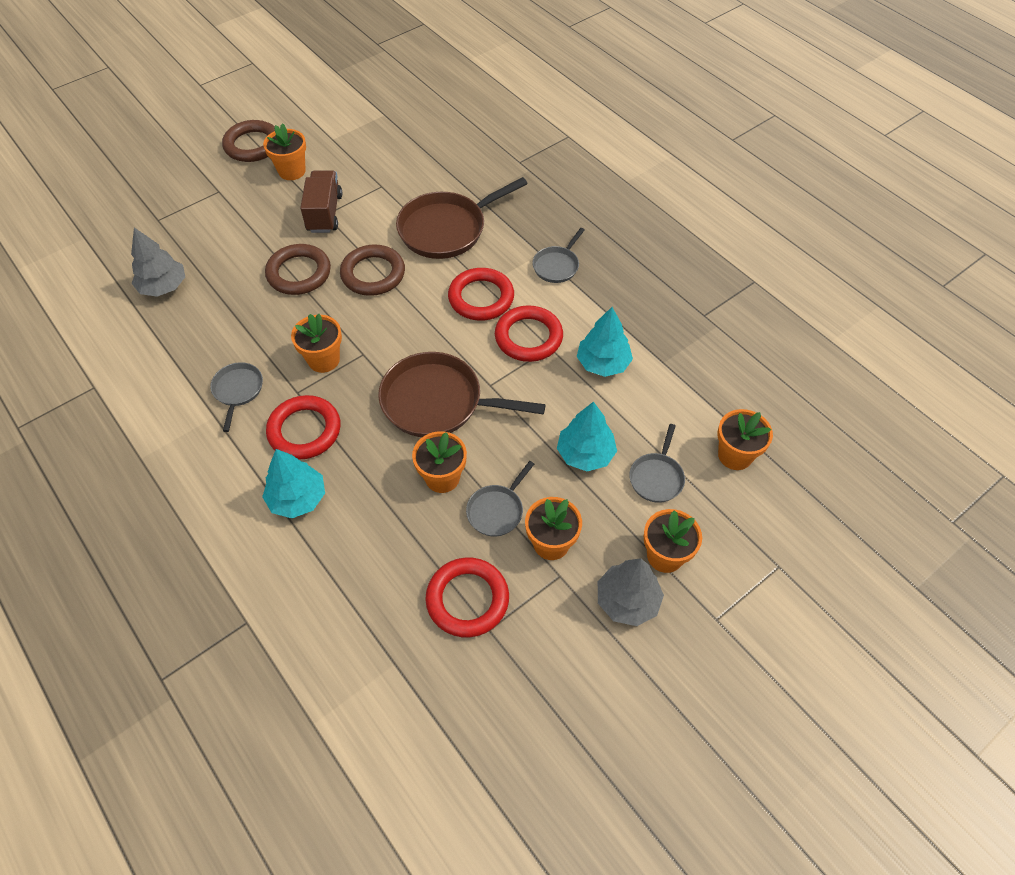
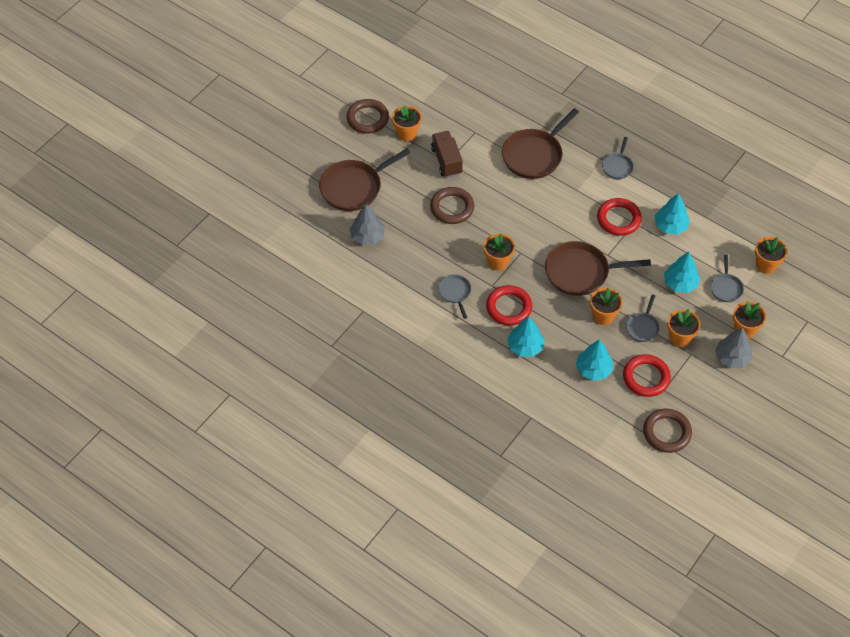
camera: 15 degrees left, 0 degrees up
(185, 222) = (354, 187): none -> brown pan
(373, 274) = (501, 198): brown ring -> brown ring (666, 432)
(387, 564) = (593, 370): none -> turquoise tree
(481, 298) = (578, 199): red ring -> none

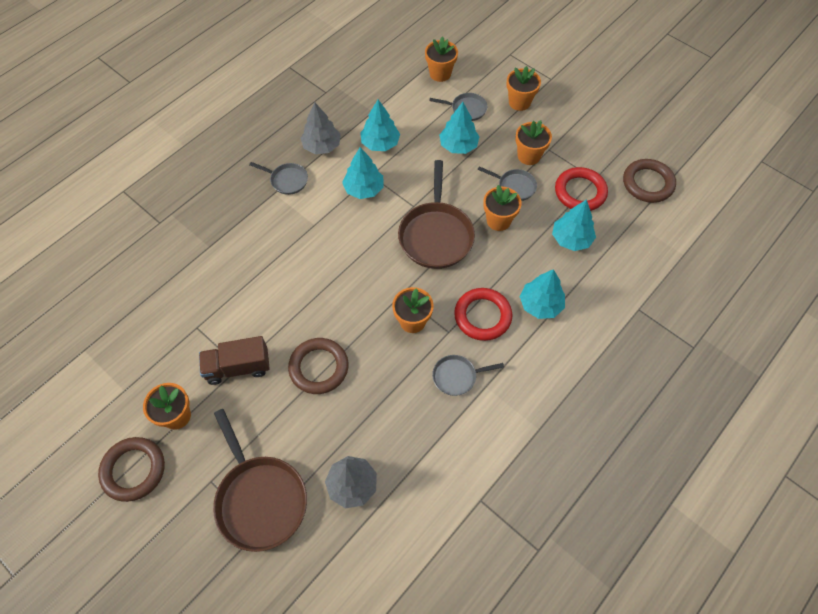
camera: 85 degrees left, 5 degrees up
(534, 155) = (251, 263): brown pan -> none
(618, 219) = (364, 189): red ring -> turquoise tree
(732, 358) = (553, 117): grey tree -> grey tree (322, 146)

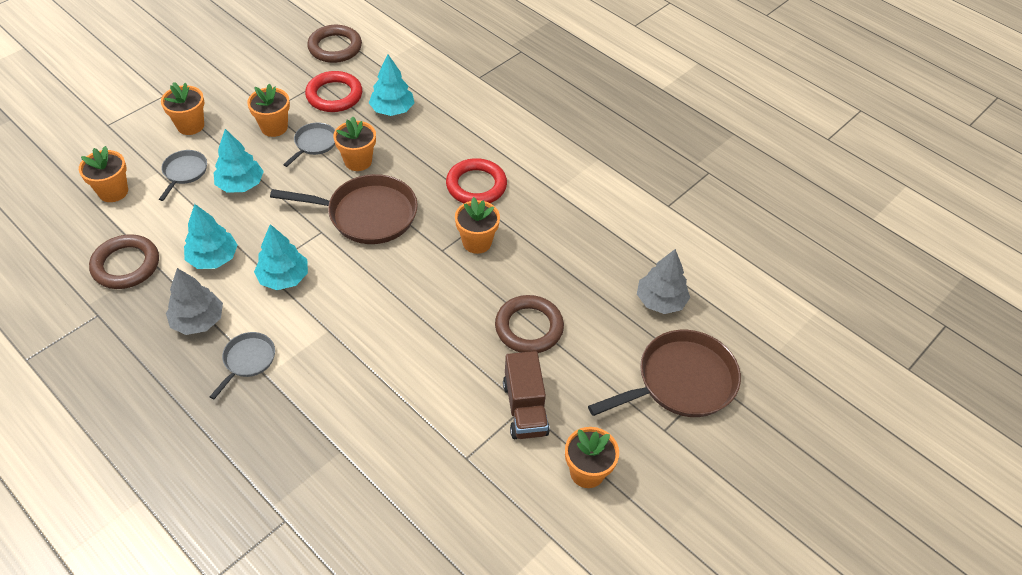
camera: 90 degrees left, 10 degrees down
(134, 470) = (656, 514): brown ring -> brown ring (126, 265)
(457, 376) = (544, 211): grey pan -> none
(540, 304) = (467, 141): turquoise tree -> none

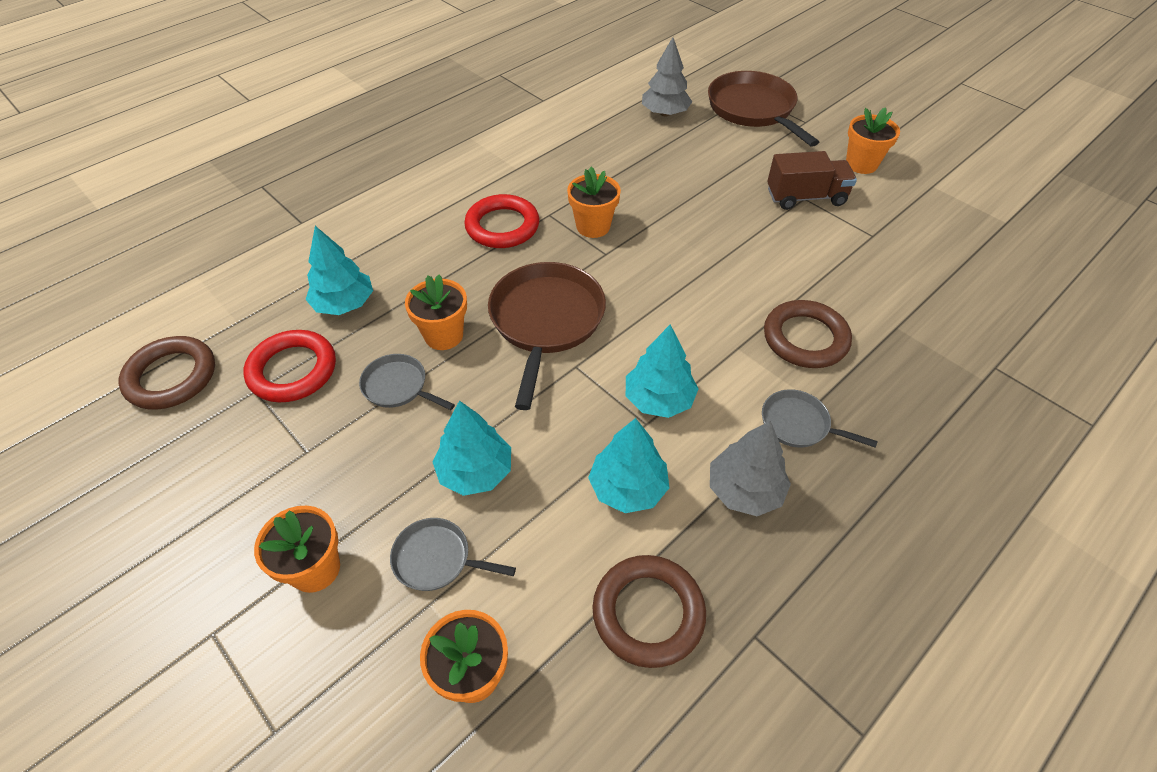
camera: 85 degrees left, 0 degrees up
(274, 127) = (349, 441): orange flower pot -> none
(529, 327) = (708, 192): brown ring -> brown ring (805, 338)

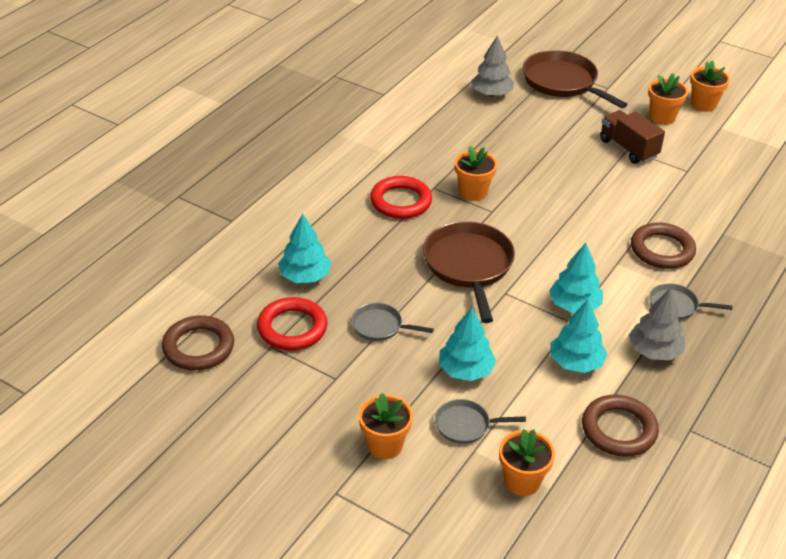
camera: 15 degrees left, 10 degrees down
(443, 335) = (396, 287): orange flower pot -> orange flower pot (703, 104)
(805, 197) = (628, 148): brown truck -> brown truck turned 105 degrees counterclockwise

